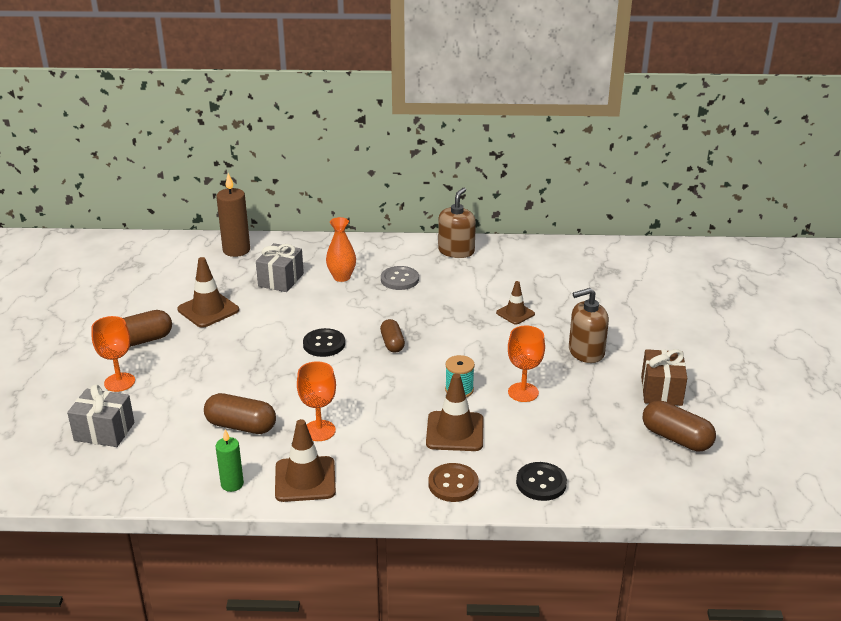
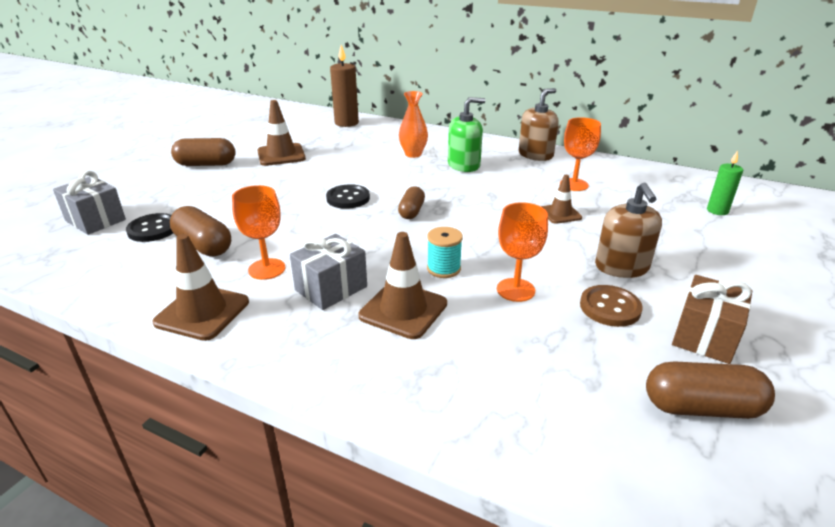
camera: 25 degrees right, 0 degrees up
(119, 382) = (155, 188): orange goblet -> orange goblet (574, 185)
(232, 484) = (133, 295): green candle -> green candle (717, 211)
(281, 280) = (360, 147): grey gift -> grey gift (331, 288)
(399, 279) = (464, 165): grey button -> green soap dispenser
(453, 484) = (350, 370): brown button -> brown button (610, 307)
(541, 483) = (462, 407): black button -> black button (153, 229)
(586, 352) = (621, 267): brown soap dispenser -> brown soap dispenser turned 105 degrees counterclockwise
(676, 438) = (701, 407): brown capsule -> brown capsule turned 60 degrees counterclockwise

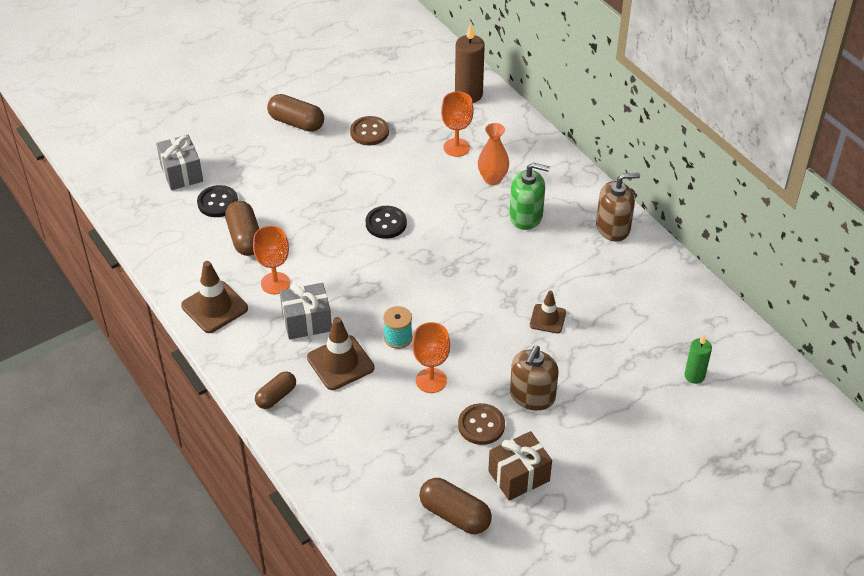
camera: 30 degrees right, 15 degrees up
(281, 155) = (369, 132): brown traffic cone -> brown button
(411, 211) = (425, 263): brown capsule -> brown capsule (276, 396)
(574, 185) = (602, 287): orange goblet -> orange goblet (456, 147)

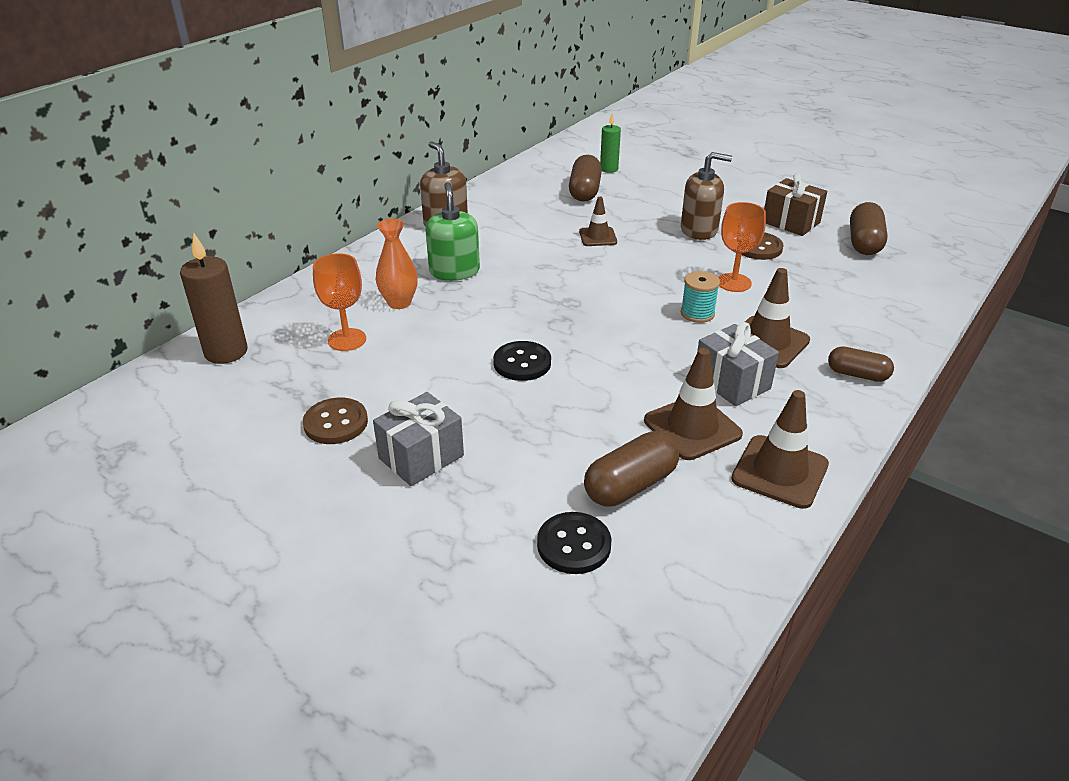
camera: 110 degrees left, 10 degrees down
(181, 173) = (526, 626): grey gift -> grey gift (421, 457)
(275, 283) = (692, 427): orange goblet -> brown traffic cone
(296, 123) = (333, 511): brown capsule -> brown capsule (585, 191)

